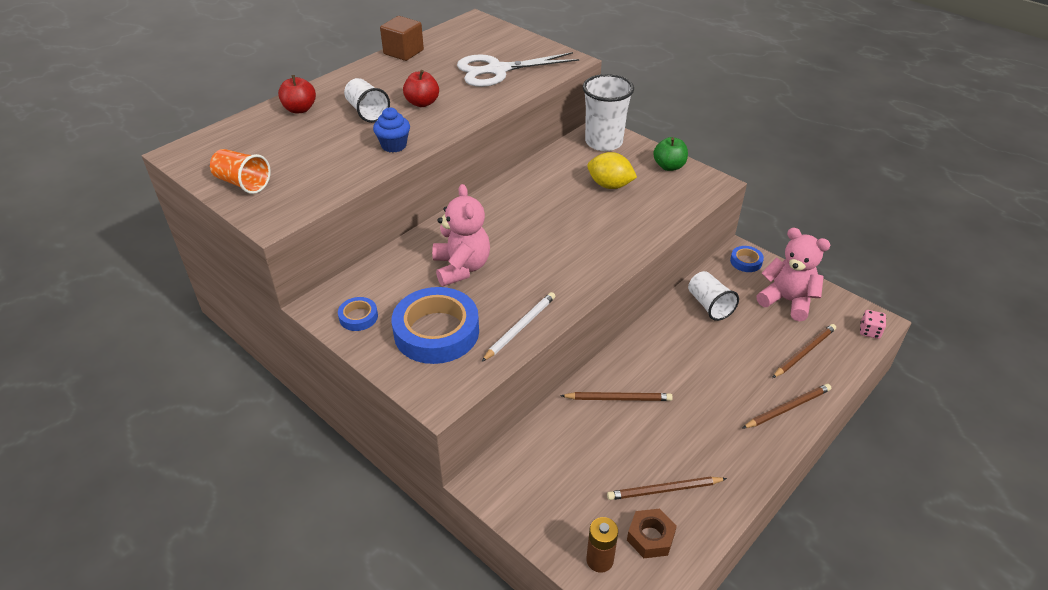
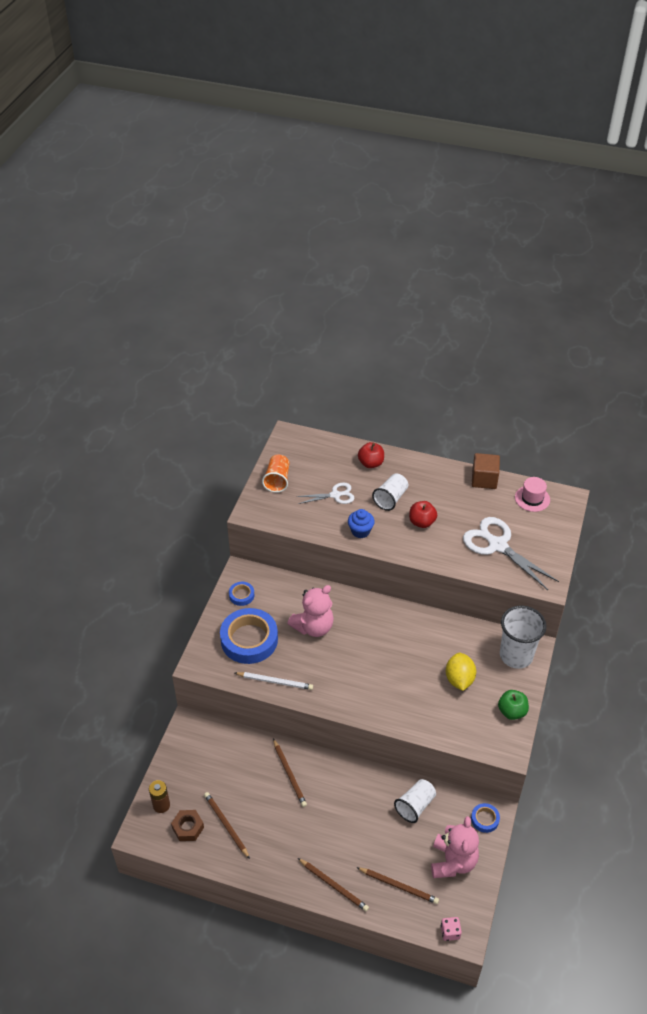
camera: 65 degrees right, 5 degrees up
(319, 147) = (335, 495): none -> white scissors
(456, 36) = (532, 498): none -> pink hat

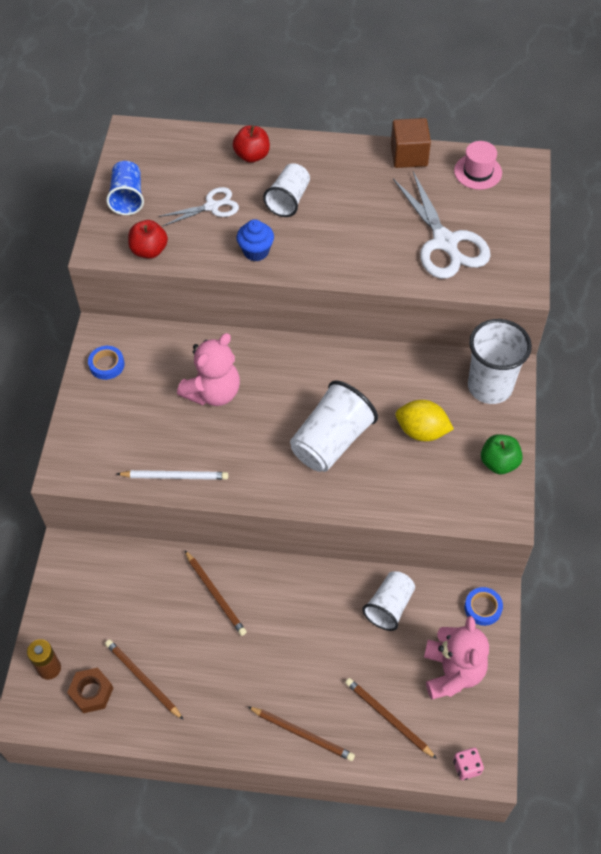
camera: 10 degrees left, 10 degrees up
(249, 639) = (128, 424): blue tape -> none
(277, 480) = (128, 198): orange cup -> blue cup
(392, 675) = (331, 441): none -> white cup
(399, 886) = (388, 718): brown pencil -> brown pencil turned 150 degrees counterclockwise
(422, 522) = (337, 226): red apple -> red apple (149, 250)
(459, 679) = (422, 431): yellow lemon -> yellow lemon turned 60 degrees counterclockwise
(497, 545) = (445, 242): white scissors -> white scissors turned 150 degrees counterclockwise

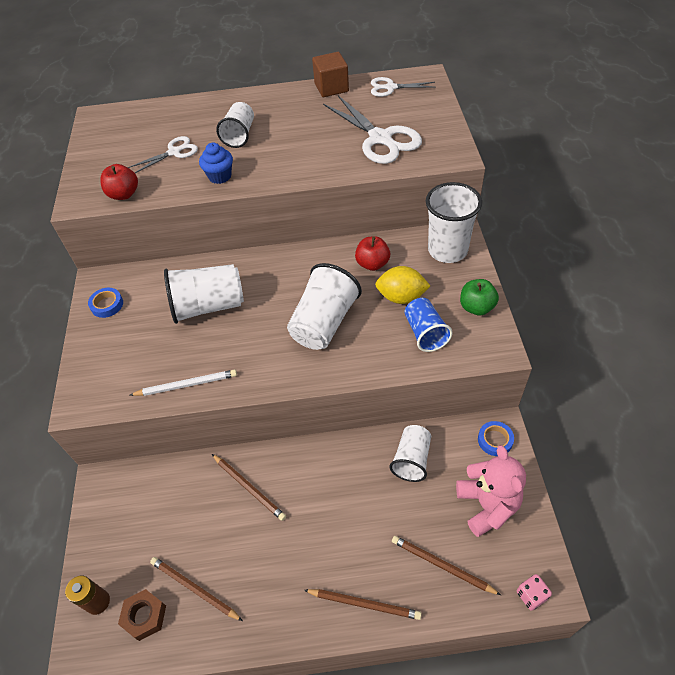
camera: 10 degrees left, 5 degrees down
(128, 198) = (98, 160): blue cup -> blue cup (425, 333)
(213, 392) = (208, 306): pink teddy bear -> white cup
(252, 155) = (201, 111): red apple -> red apple (372, 264)
(478, 172) = (390, 87): pink hat -> white scissors

